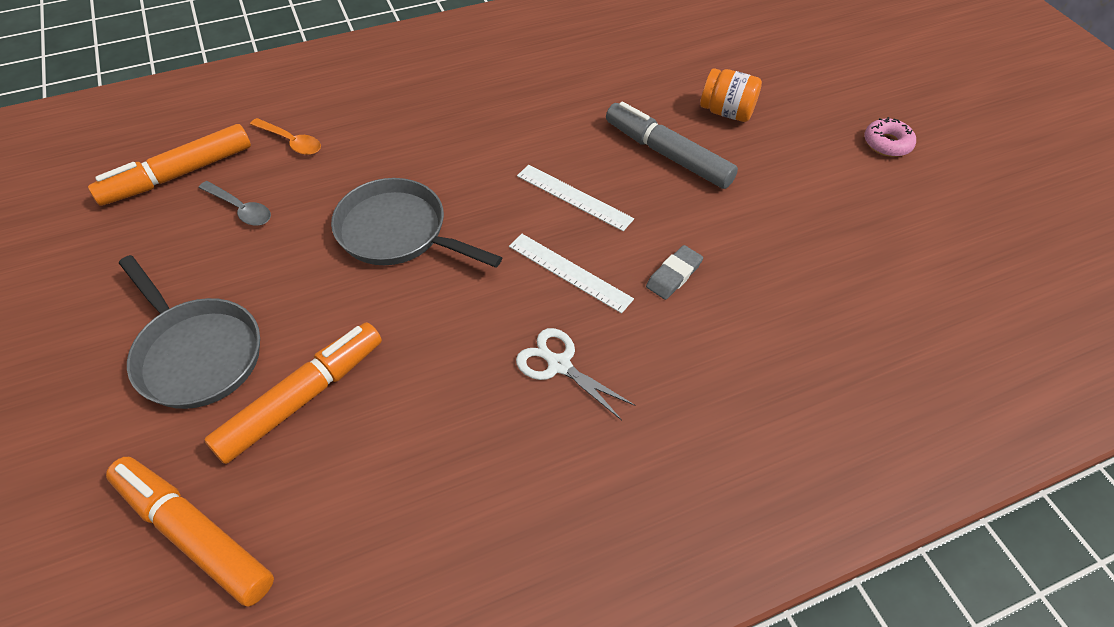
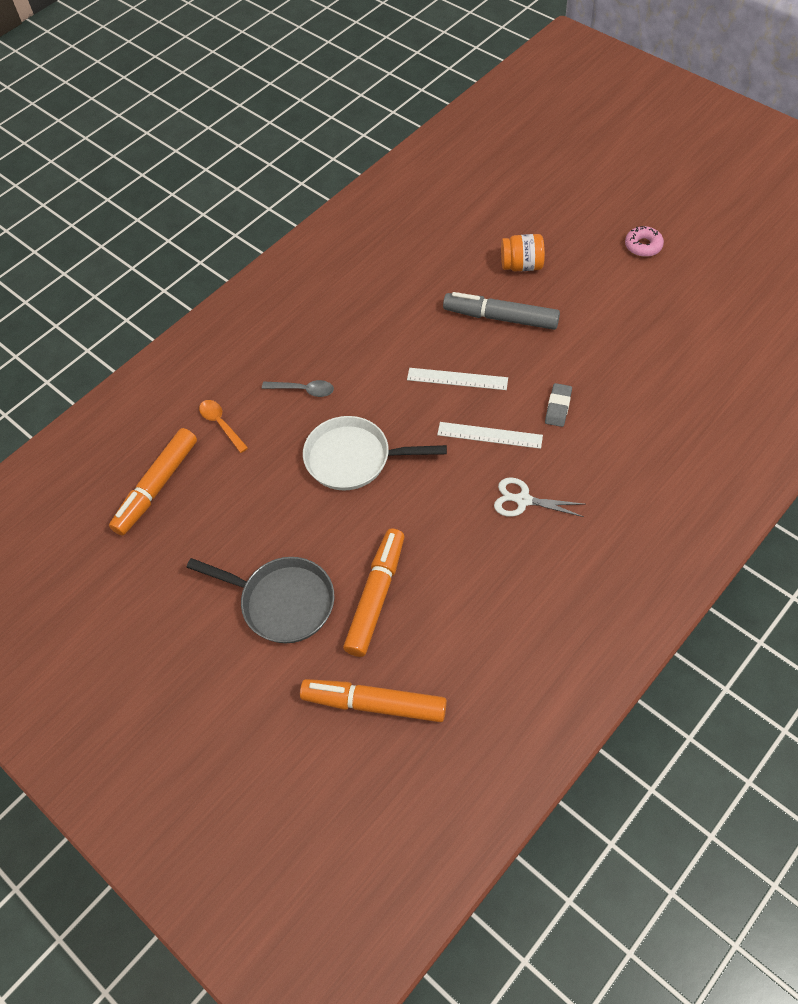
camera: 20 degrees left, 5 degrees up
(241, 209) = (227, 491): grey spoon -> grey spoon (303, 390)
(291, 142) = (221, 424): orange spoon -> orange spoon turned 135 degrees counterclockwise
(398, 232) = (354, 458): grey pan -> white pan

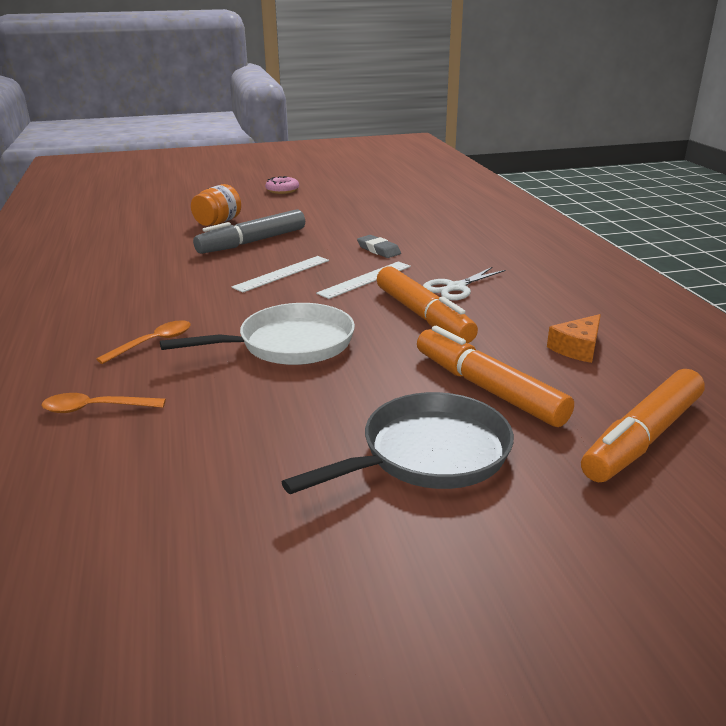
camera: 60 degrees left, 30 degrees down
(156, 487) = (94, 498): orange marker -> orange marker (423, 316)
(303, 390) = (153, 343): grey spoon -> orange spoon
(354, 458) = (289, 344): white pan -> white pan turned 150 degrees counterclockwise
(475, 624) = (577, 348): none -> orange cheese

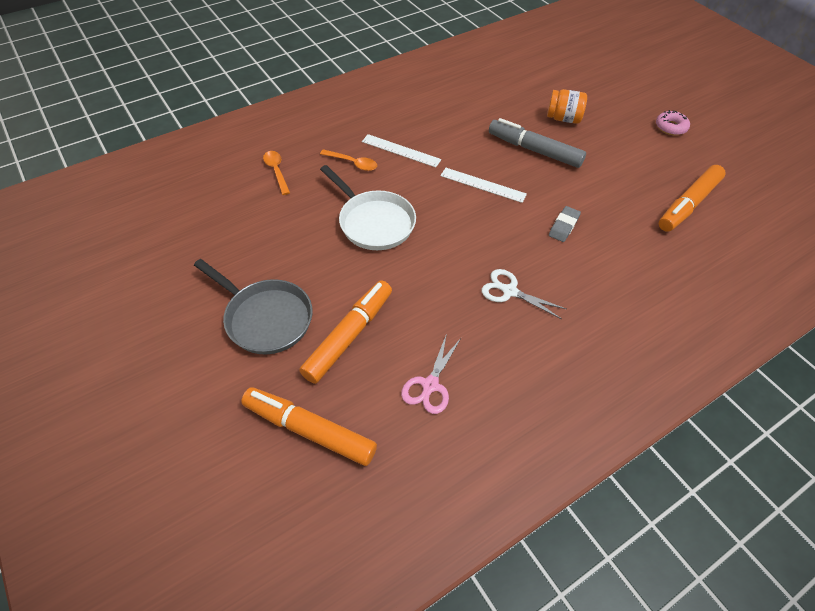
camera: 70 degrees right, 25 degrees up
(365, 279) = (496, 233): white ruler -> white ruler (401, 150)
(423, 316) = (446, 281): orange marker -> orange marker (688, 204)
(577, 348) = (430, 385): orange cheese -> pink scissors

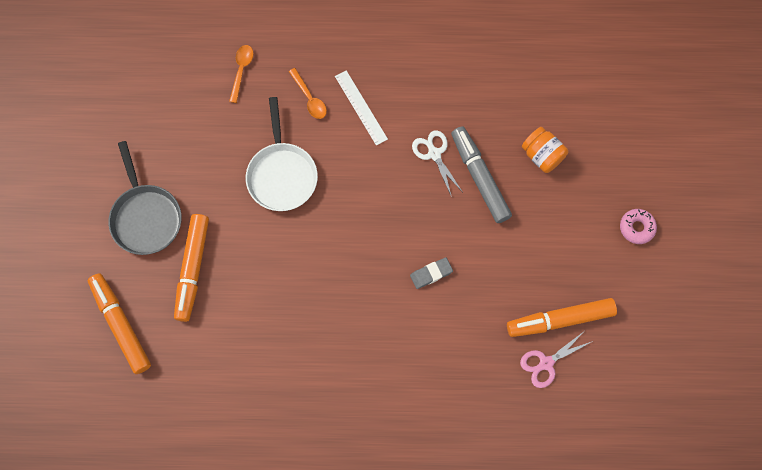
camera: 35 degrees right, 20 degrees up
(349, 336) = (192, 269): orange marker -> orange marker turned 120 degrees clockwise
(430, 385) = (219, 344): pink scissors -> pink scissors (546, 363)
(483, 185) = (400, 189): white ruler -> none
(509, 291) = (335, 306): white scissors -> white scissors (434, 154)

